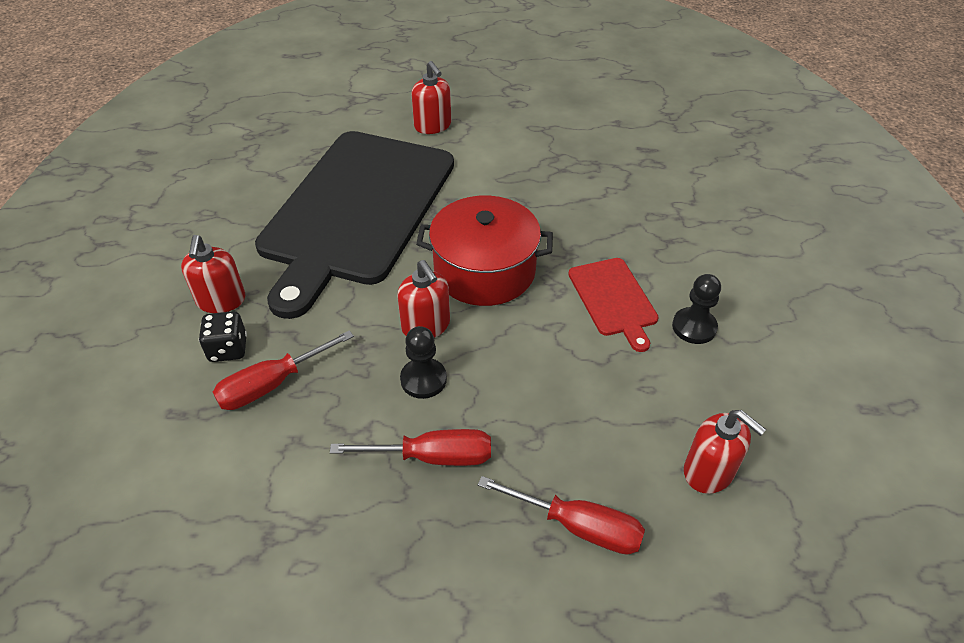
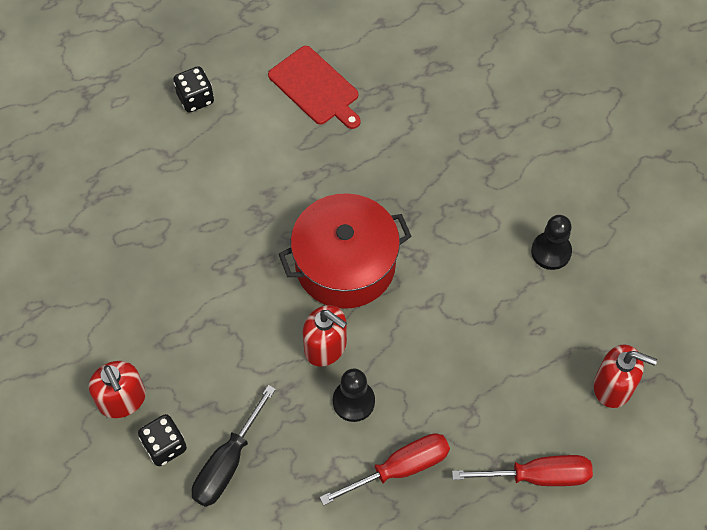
camera: 25 degrees left, 15 degrees up
(272, 384) = (228, 463): red screwdriver -> black screwdriver
(356, 210) = (183, 242): black cutting board -> none
(433, 126) = (195, 98): red soap dispenser -> black dice
(613, 299) = (472, 250): red cutting board -> red cutting board (315, 88)

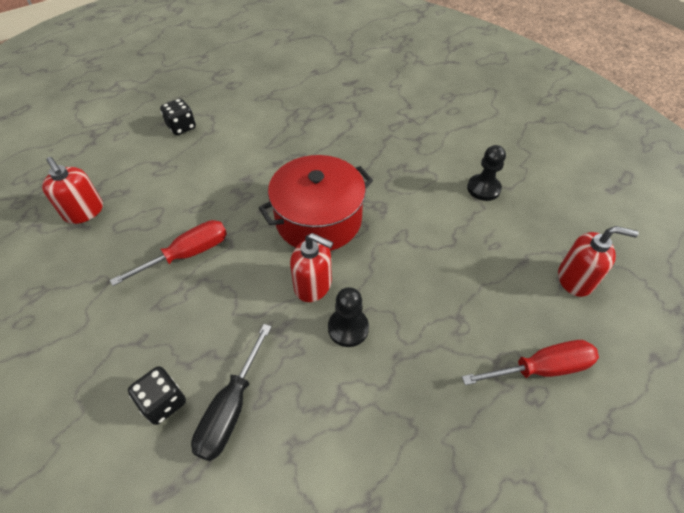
camera: 10 degrees left, 10 degrees down
(122, 400) = (118, 363): red soap dispenser -> red soap dispenser (84, 212)
(315, 88) = (274, 111): red cutting board -> none
(400, 468) = (407, 384): red screwdriver -> red screwdriver (187, 254)

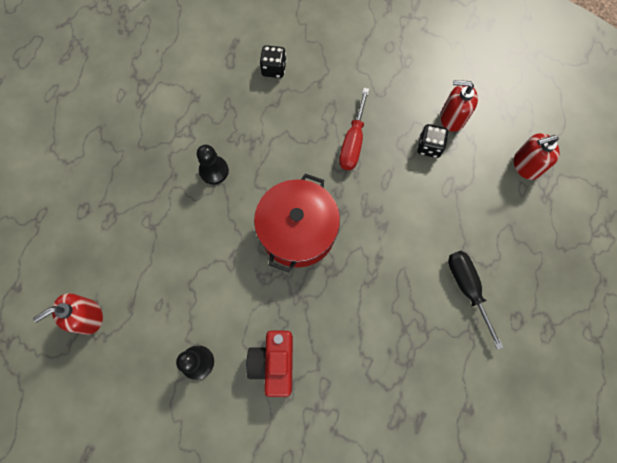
camera: 140 degrees right, 20 degrees up
(181, 127) = (491, 234): black dice -> black dice (429, 147)
(231, 408) = (238, 90): black screwdriver -> black screwdriver (467, 289)
(313, 285) = (257, 181): red soap dispenser -> red soap dispenser (526, 165)
(420, 155) = (274, 363): none -> red camera
(541, 368) = (86, 228): red screwdriver -> none

